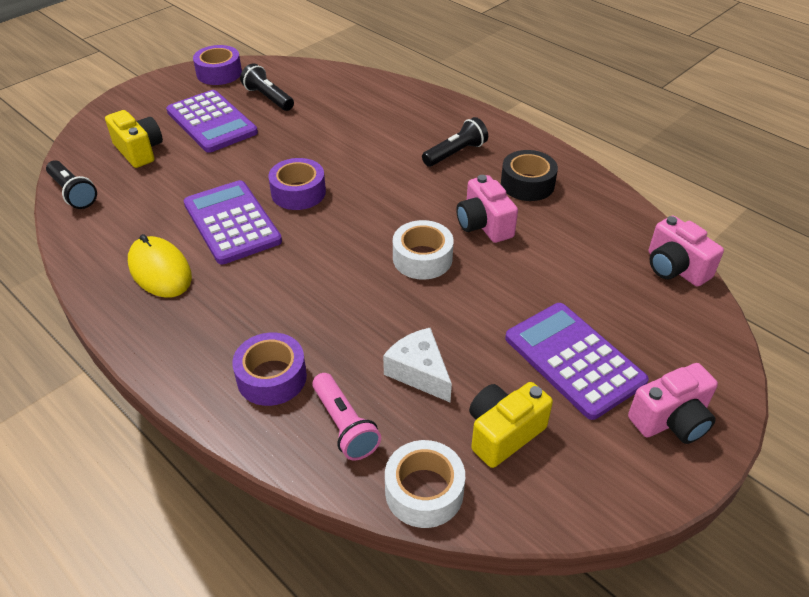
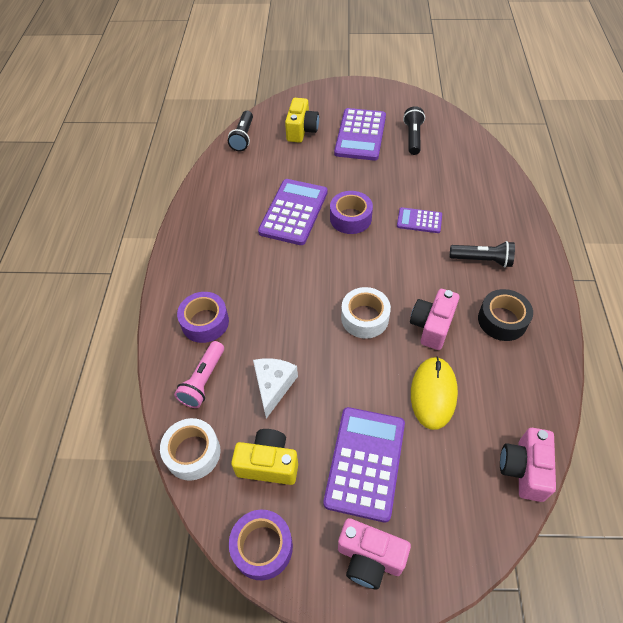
camera: 50 degrees right, 10 degrees up
(160, 270) = (228, 216): yellow mouse -> yellow mouse (433, 393)
(219, 73) = (405, 100): purple tape -> purple tape (262, 547)
(364, 157) = (419, 221): none -> purple calculator

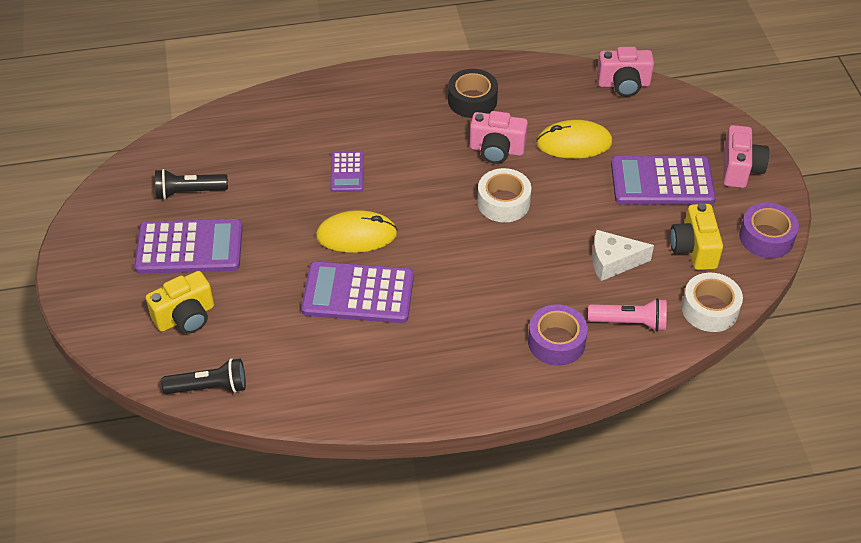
camera: 105 degrees left, 5 degrees down
(301, 130) = (185, 317): yellow camera -> yellow camera turned 150 degrees clockwise
(350, 218) = (356, 235): purple tape -> yellow mouse
(482, 260) = (395, 117): black flashlight -> none

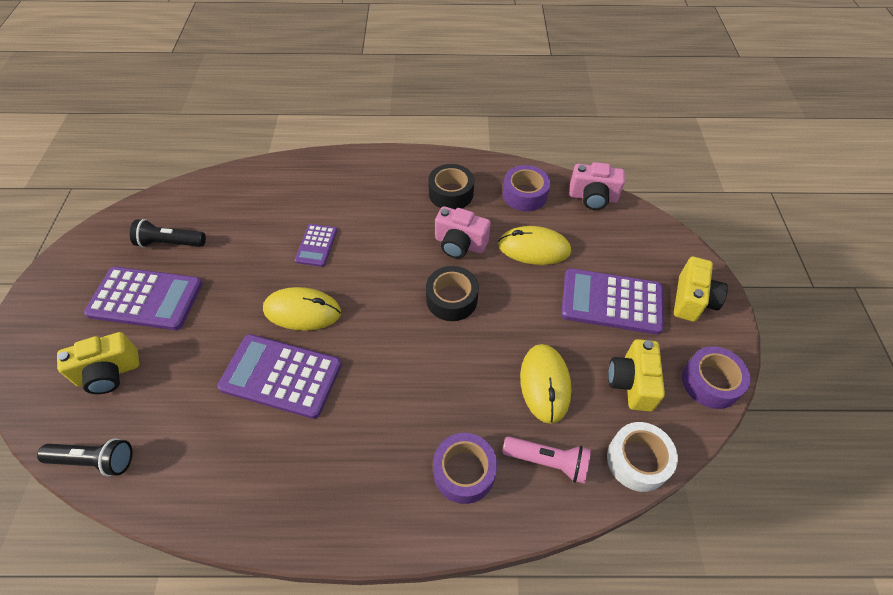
camera: 10 degrees right, 5 degrees up
(503, 202) = (451, 299): white tape -> black tape
(551, 91) = (524, 194): none -> purple tape
(613, 262) = (545, 384): white cheese -> yellow mouse
(740, 169) = (692, 300): pink camera -> yellow camera

